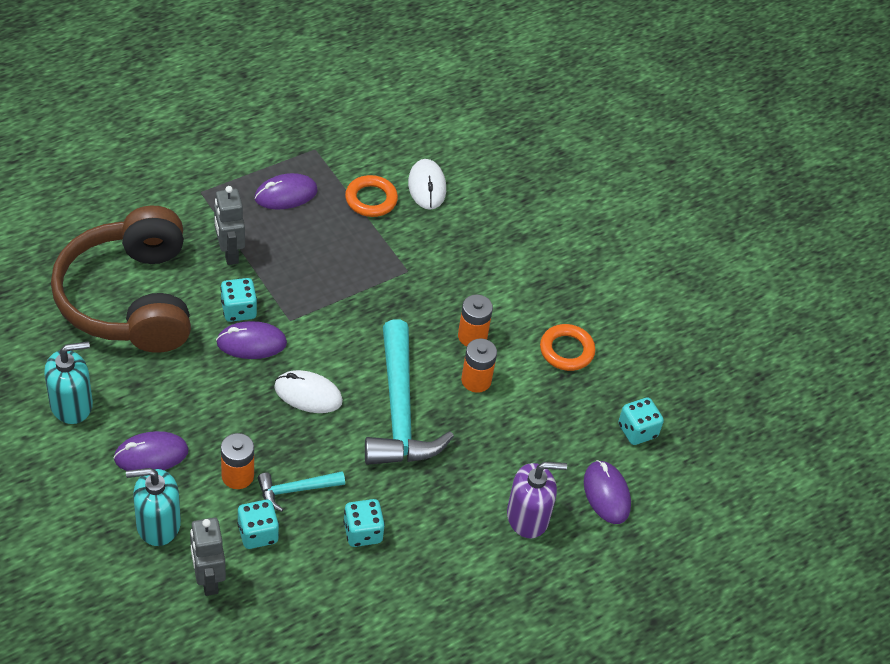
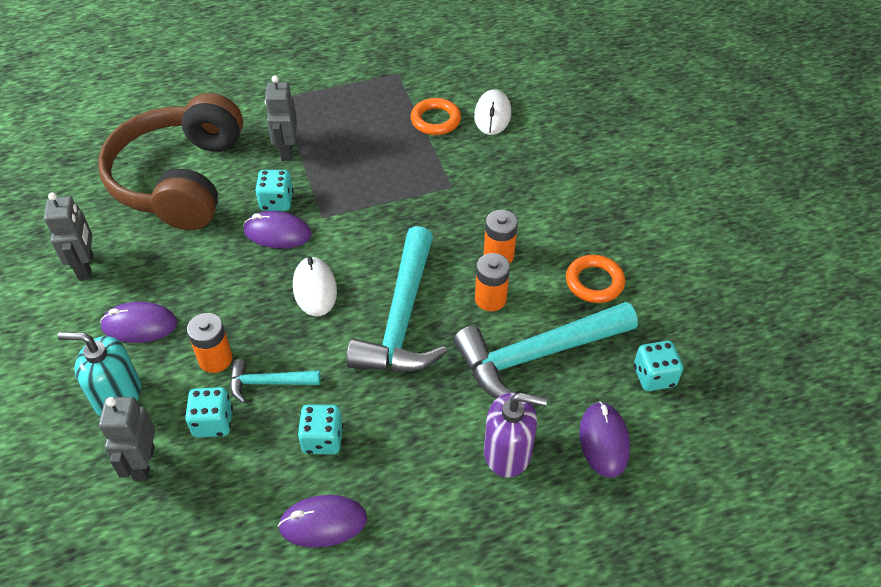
camera: 20 degrees right, 0 degrees up
(71, 404) = (86, 266): turquoise soap dispenser -> grey robot
(286, 194) = (357, 108): purple mouse -> purple mouse (323, 523)
(308, 394) = (315, 289): white mouse -> white mouse turned 45 degrees clockwise
(532, 427) = (537, 355): none -> turquoise hammer

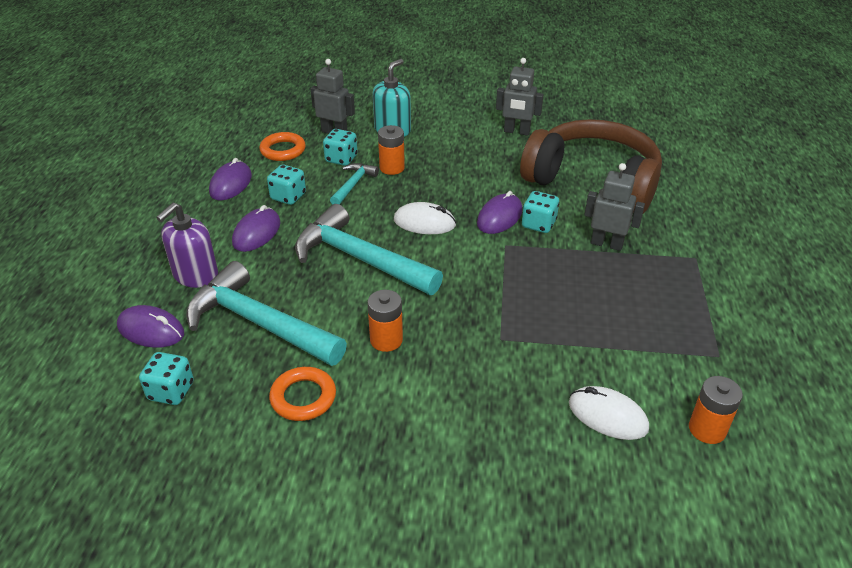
camera: 115 degrees right, 10 degrees down
(139, 325) = (445, 144): purple mouse -> purple mouse (257, 233)
(435, 120) = (616, 361): orange ring -> orange ring (283, 150)
(490, 299) = (340, 316): orange battery -> orange battery (707, 429)
(537, 355) = (259, 323): turquoise hammer -> turquoise hammer turned 60 degrees counterclockwise

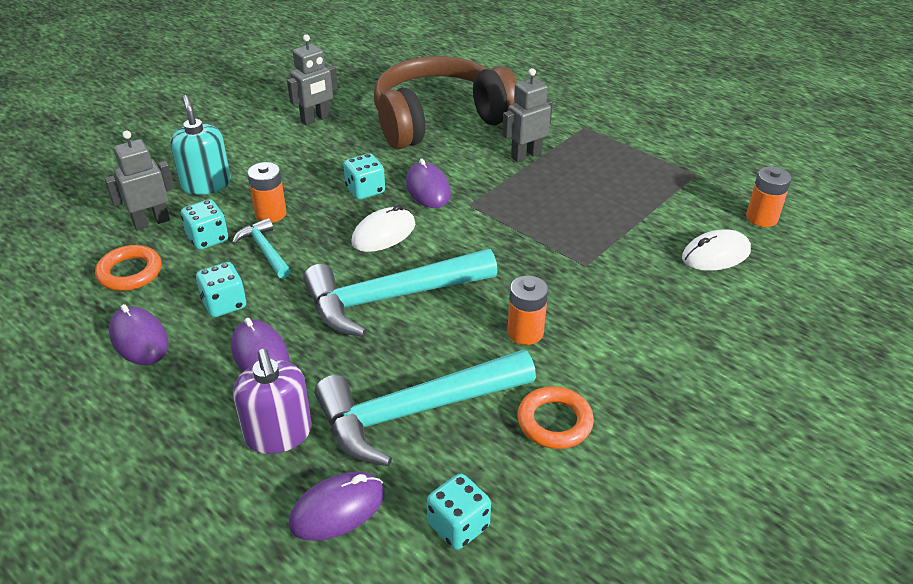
camera: 55 degrees left, 0 degrees up
(538, 224) = (462, 174): turquoise dice -> turquoise dice (365, 190)

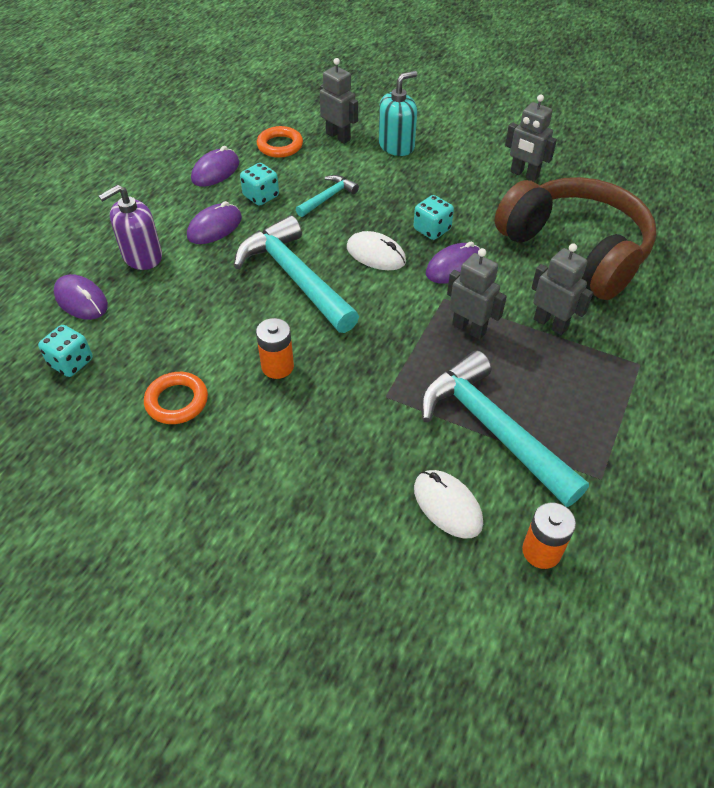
camera: 75 degrees right, 10 degrees up
(208, 239) = (330, 167): turquoise dice -> none
(270, 214) = (374, 188): orange battery -> none
(416, 411) = (174, 319): turquoise hammer -> turquoise hammer (493, 429)
(515, 199) = (469, 328): none -> grey robot

